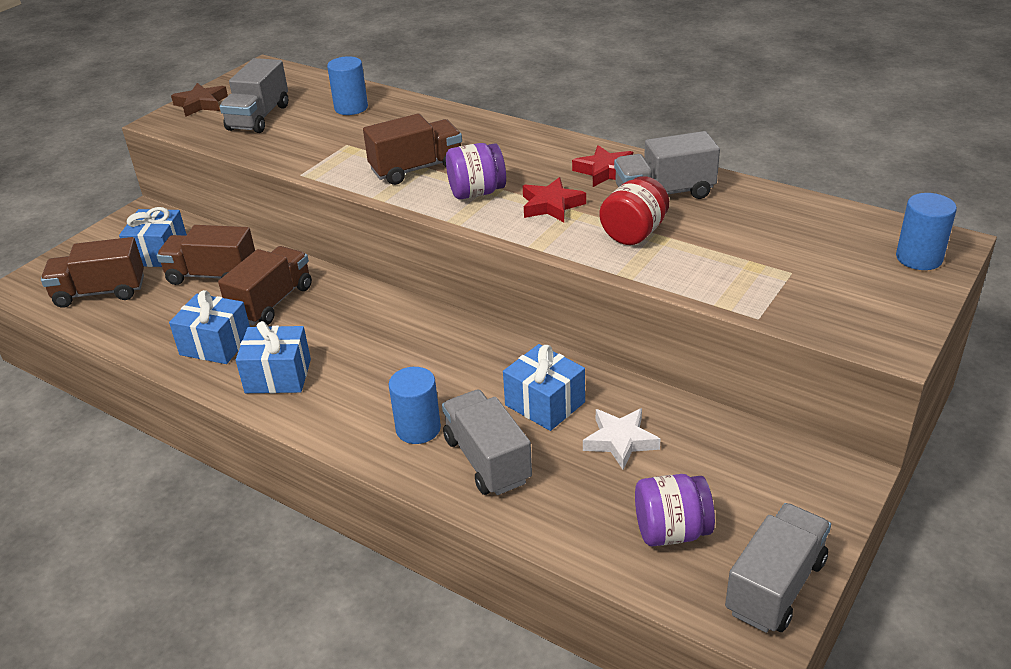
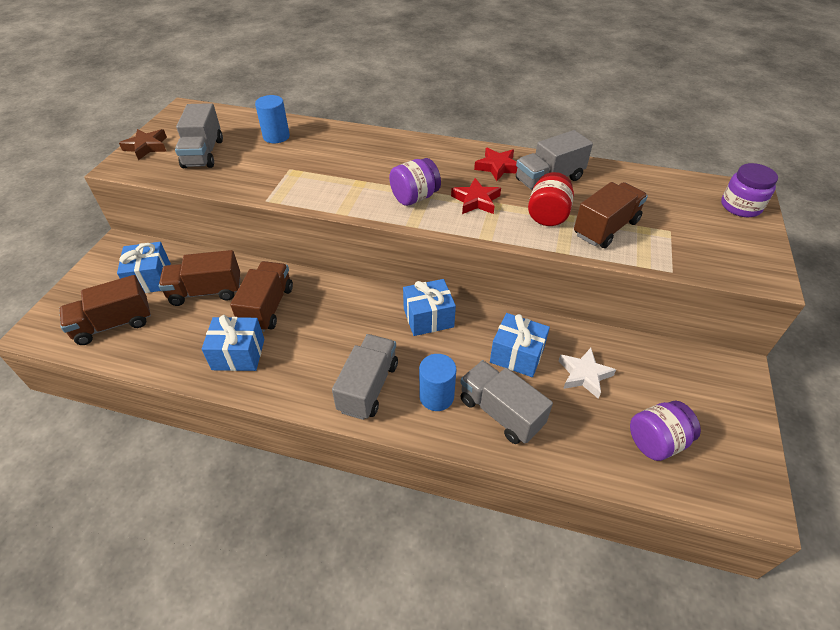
camera: 20 degrees left, 10 degrees up
(278, 376) = (304, 373): blue gift -> blue gift (428, 318)
(416, 169) = (357, 183): brown truck -> brown truck (606, 228)
(775, 586) = (744, 469): grey truck -> grey truck (368, 387)
(919, 258) = (740, 206): blue cylinder -> purple jar

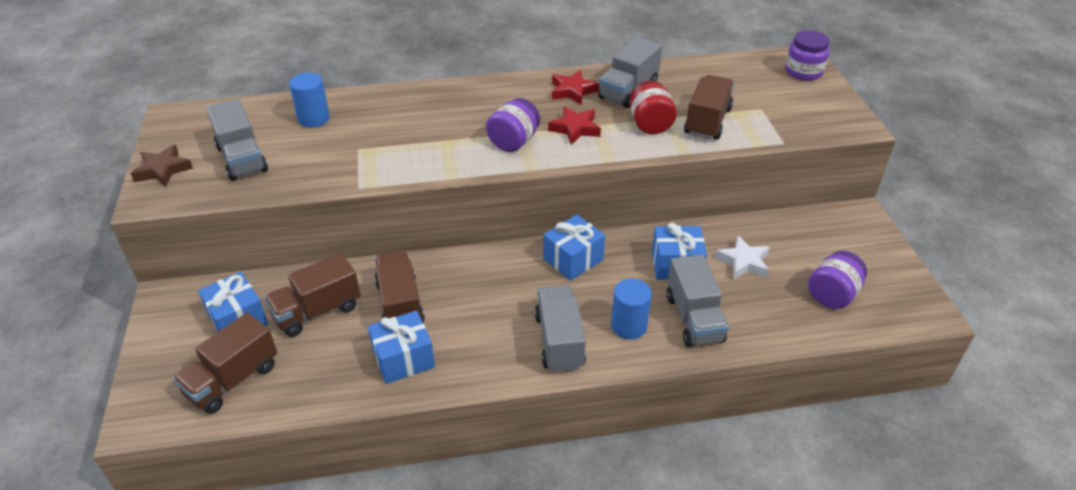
camera: 25 degrees left, 5 degrees down
(500, 412) = (694, 318): grey truck -> grey truck turned 120 degrees counterclockwise

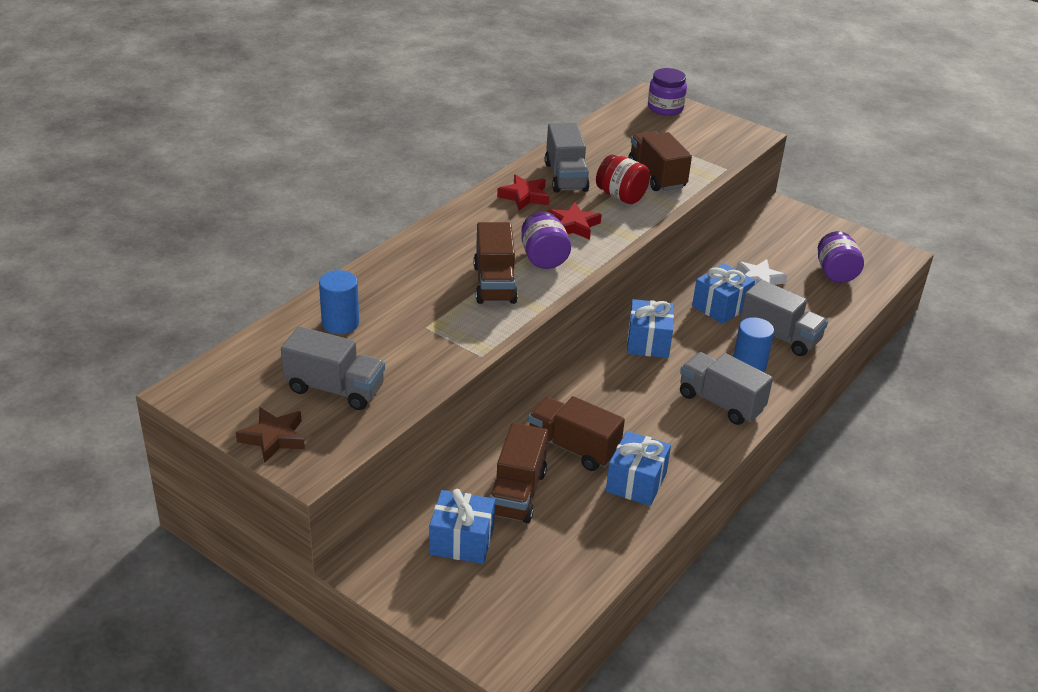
camera: 45 degrees left, 5 degrees down
(232, 380) = (532, 582): brown truck -> brown truck (494, 284)

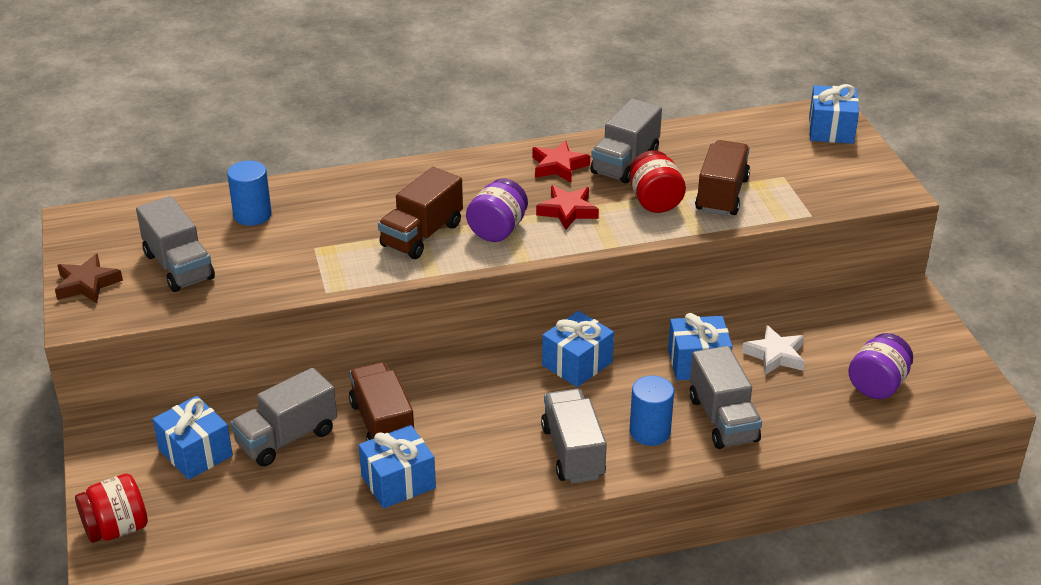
camera: 40 degrees right, 0 degrees up
(476, 631) = (116, 528): none -> red jar
(517, 493) = (286, 438): brown truck -> grey truck
(665, 108) = (831, 129): purple jar -> blue gift

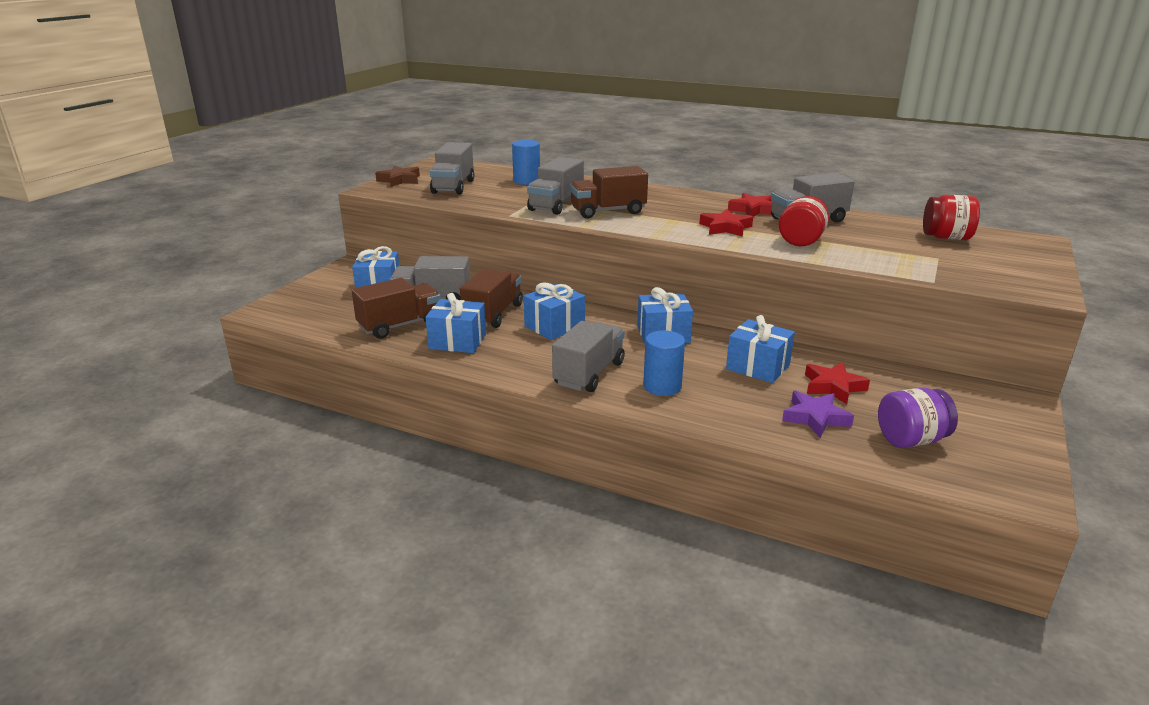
camera: 40 degrees right, 10 degrees down
(116, 528) = (291, 300): red jar -> red jar (946, 237)
(497, 230) = (661, 222): purple jar -> none
(722, 195) = (864, 252): brown truck -> brown truck (400, 325)
(723, 419) = (732, 403): grey truck -> grey truck (556, 205)
(775, 355) = (833, 387): white star -> red star
(796, 399) = (815, 418): none -> purple star
(831, 129) = (1025, 248): blue gift -> blue gift (554, 326)

